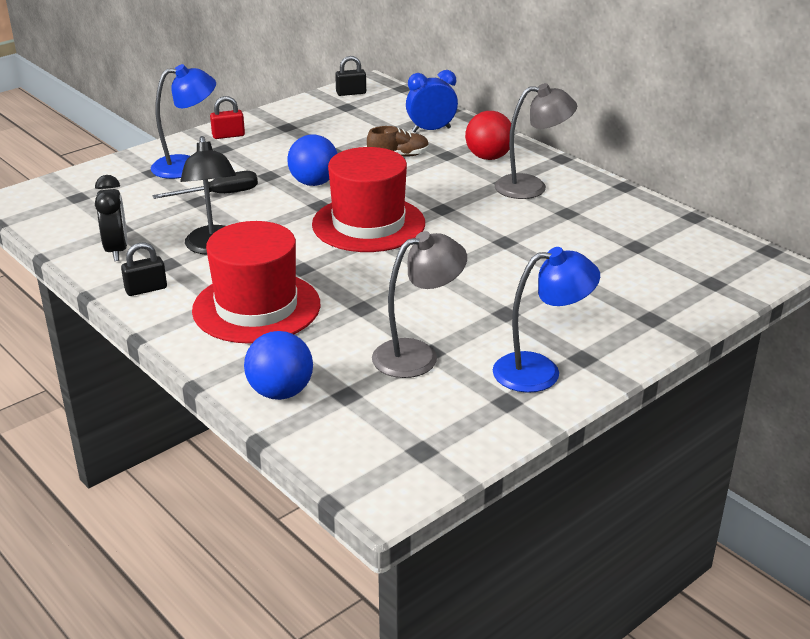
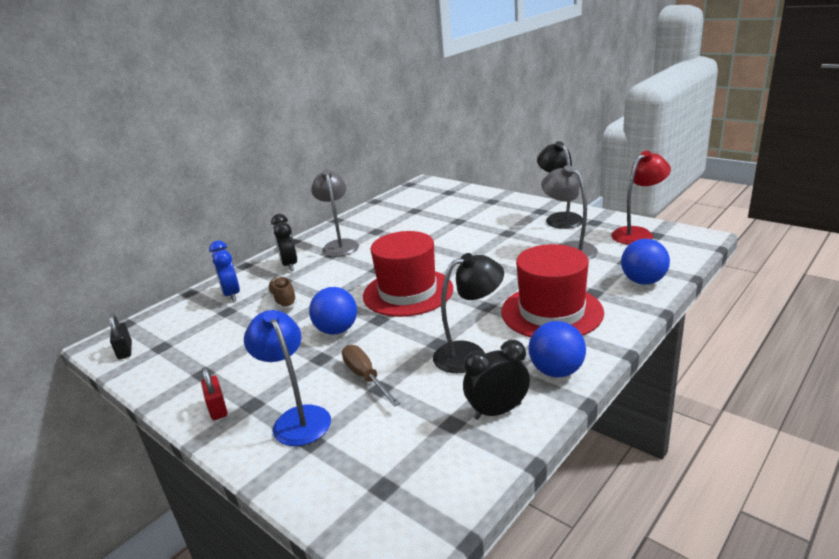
camera: 95 degrees left, 5 degrees down
(146, 289) = (556, 371): black padlock -> blue ball
(219, 194) = (366, 377): black screwdriver -> brown screwdriver
(437, 433) = (637, 233): none -> red lamp
(488, 157) = (289, 265): red ball -> black clock
(540, 371) = (560, 218): blue lamp -> black lamp

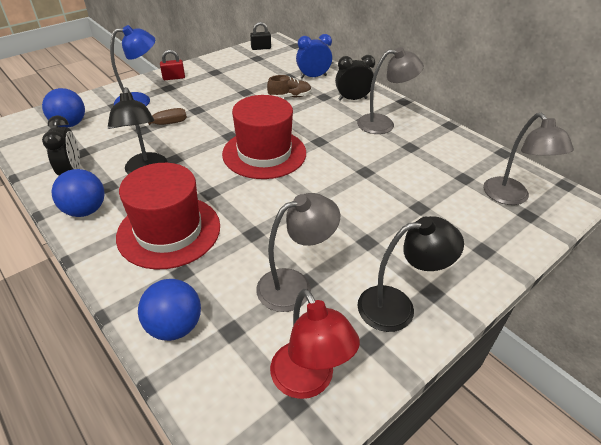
camera: 95 degrees right, 15 degrees up
(337, 330) = (228, 117): blue ball -> blue ball (70, 124)
(432, 196) = (511, 197): none -> grey lamp

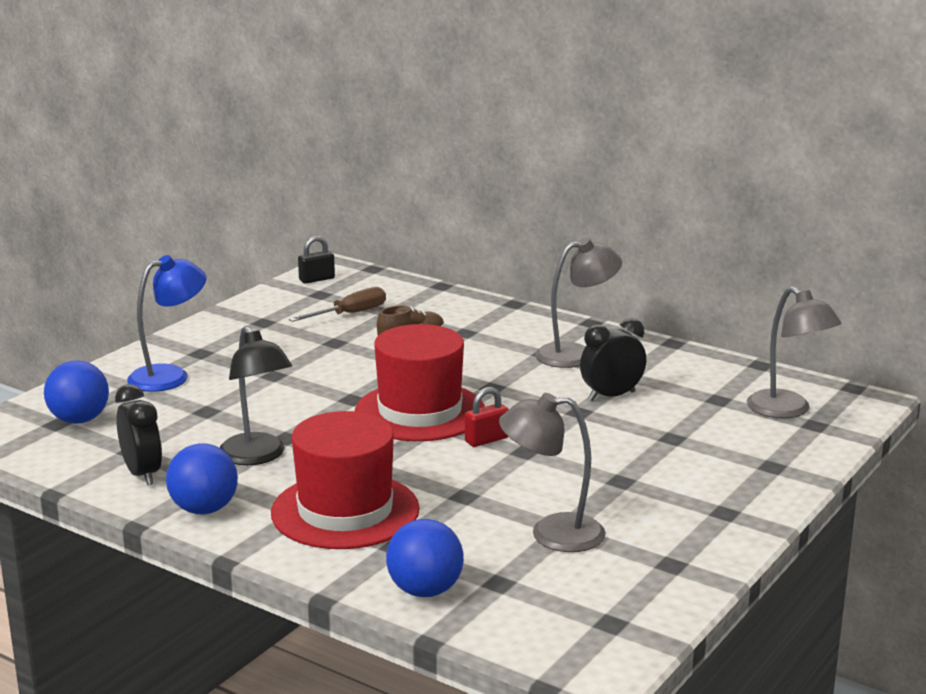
camera: 15 degrees left, 20 degrees down
(159, 125) = (229, 401): brown screwdriver -> brown screwdriver (349, 314)
(174, 78) = (199, 338): red padlock -> red padlock (486, 440)
(295, 285) = (552, 533): grey lamp -> grey lamp turned 135 degrees counterclockwise
(308, 381) = (617, 605): red lamp -> none
(313, 77) = (432, 308): blue clock -> none
(352, 99) = (512, 330): black clock -> black clock (611, 396)
(397, 306) = (689, 531): black lamp -> none

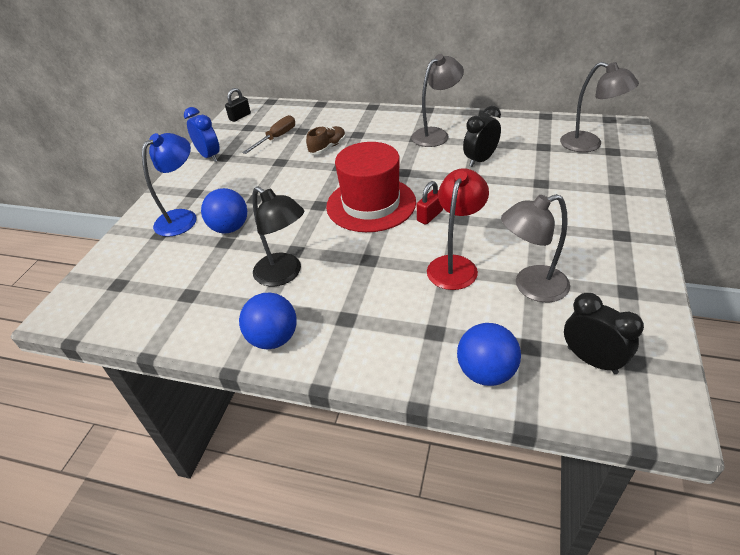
camera: 15 degrees left, 20 degrees up
(79, 420) = (134, 276): blue ball -> blue ball (230, 228)
(142, 474) = (208, 316): black clock -> black clock (592, 360)
(245, 317) = (209, 156): none -> blue clock
(345, 511) = (377, 308): red hat -> none
(475, 493) = (455, 265): none -> red lamp

